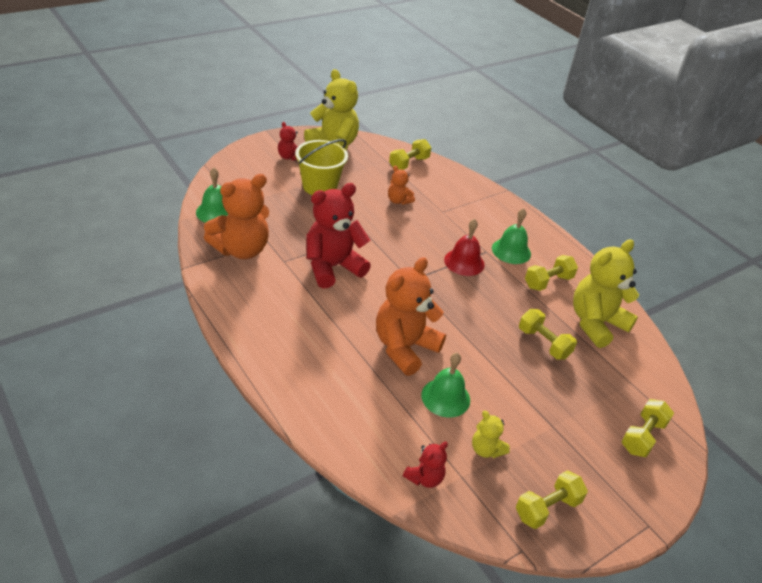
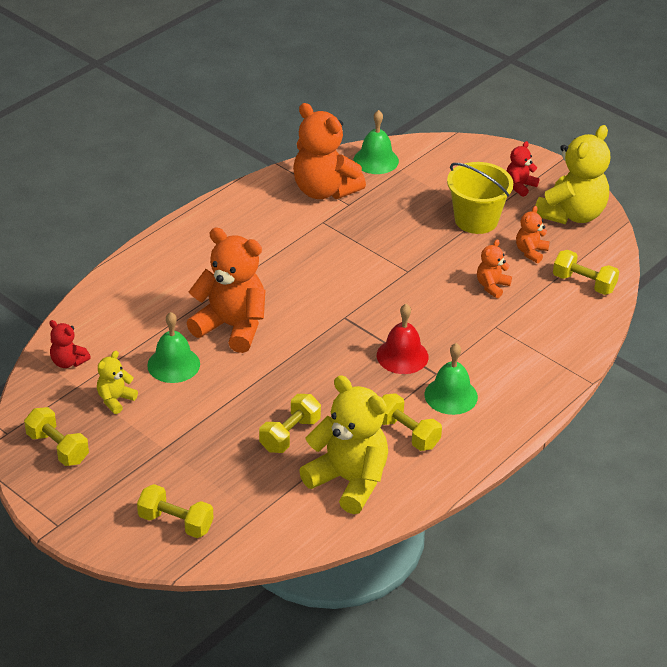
camera: 80 degrees right, 0 degrees up
(332, 267) = (332, 256): red teddy bear -> none
(367, 174) = (530, 252): none -> orange teddy bear

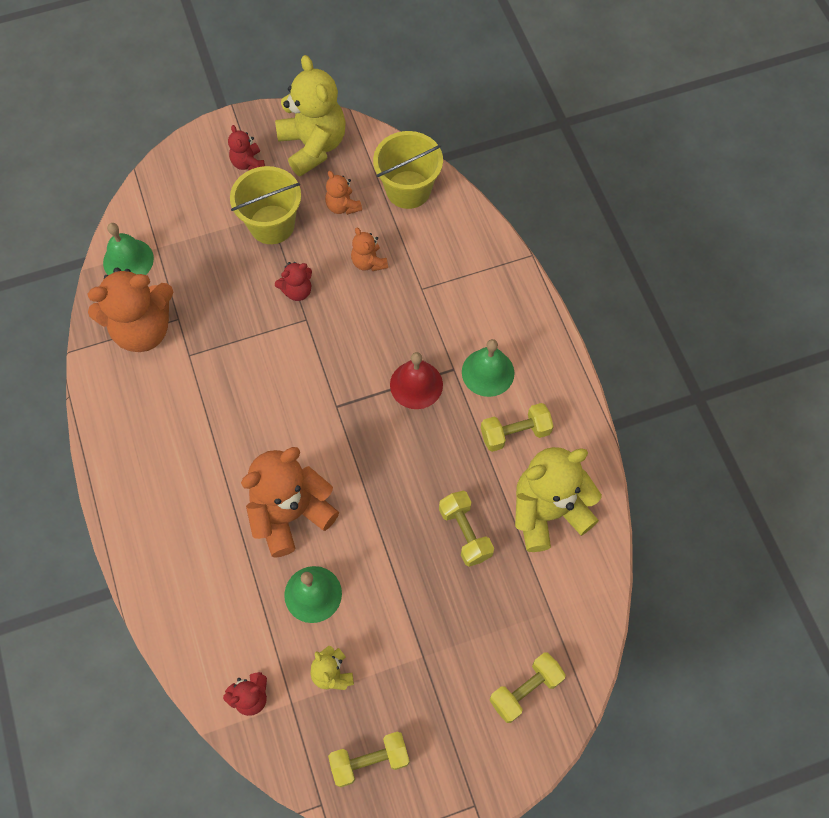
camera: 60 degrees left, 25 degrees up
(429, 256) = (297, 291): none -> red teddy bear
(584, 283) = (408, 189): yellow dumbbell -> yellow bucket

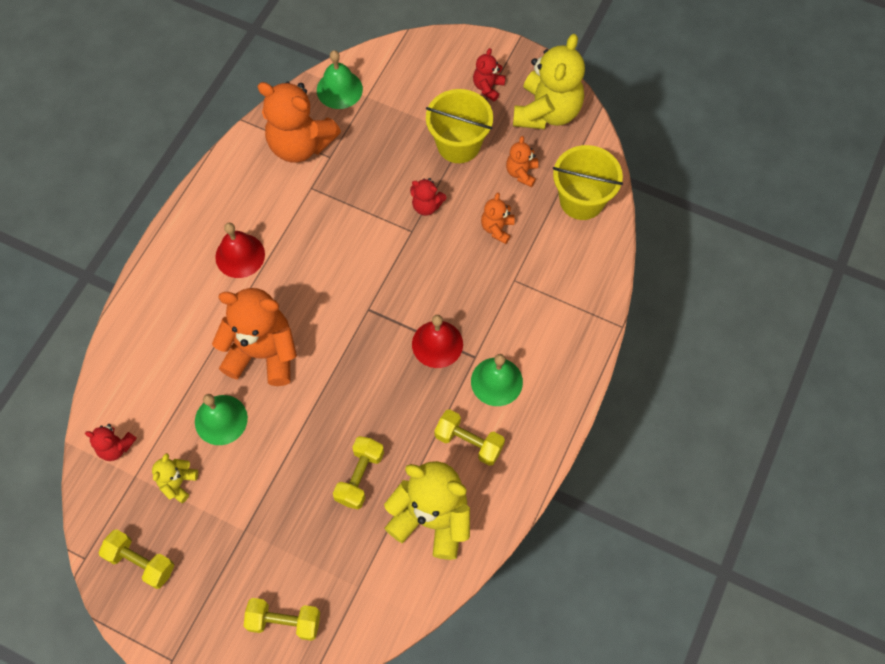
camera: 45 degrees right, 0 degrees up
(188, 457) = (240, 255): none -> red bell

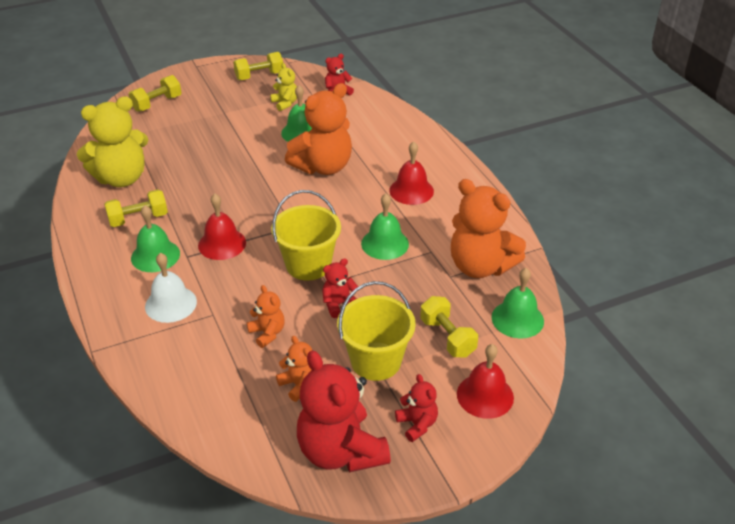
camera: 130 degrees right, 25 degrees down
(300, 144) = (480, 266): orange teddy bear -> orange teddy bear turned 120 degrees counterclockwise
(330, 225) = (385, 243): none -> green bell
(360, 477) = (188, 165): yellow dumbbell -> yellow dumbbell (447, 337)
(429, 67) = (485, 395): none -> red bell
(532, 318) = (171, 304): none -> white bell
(547, 112) = (341, 451): yellow teddy bear -> red teddy bear
(581, 200) = (223, 408): yellow bucket -> yellow bucket (308, 265)

